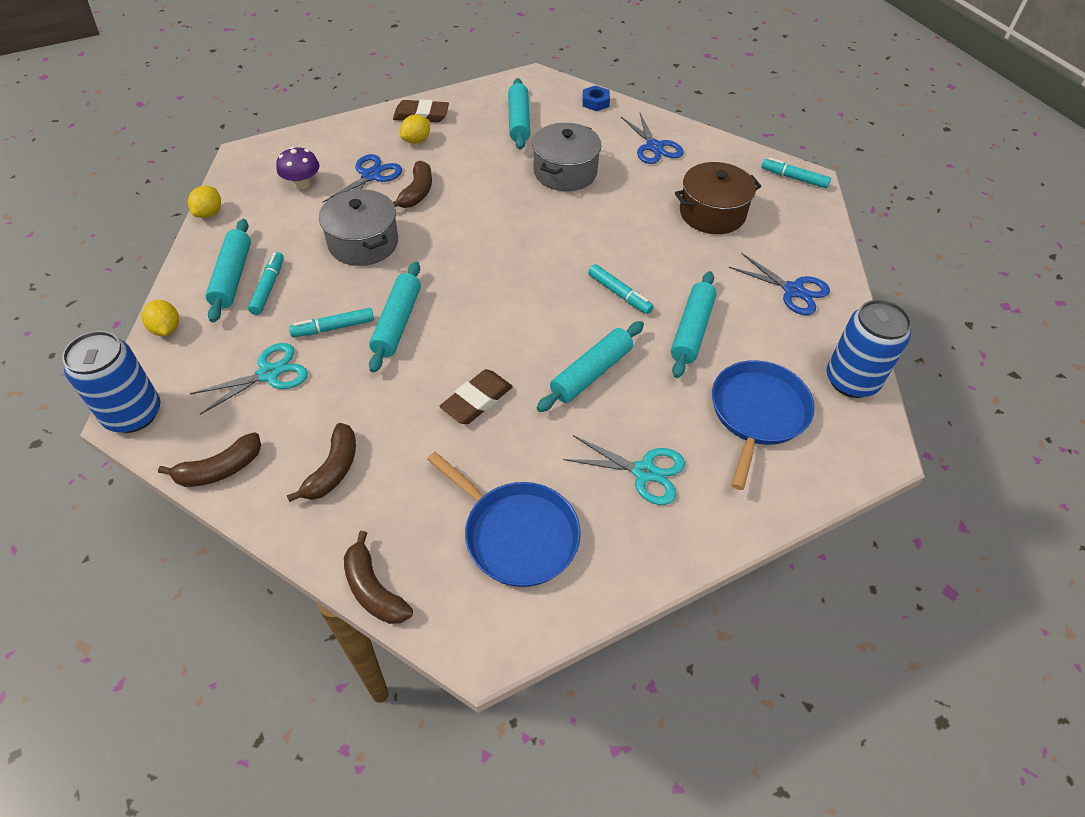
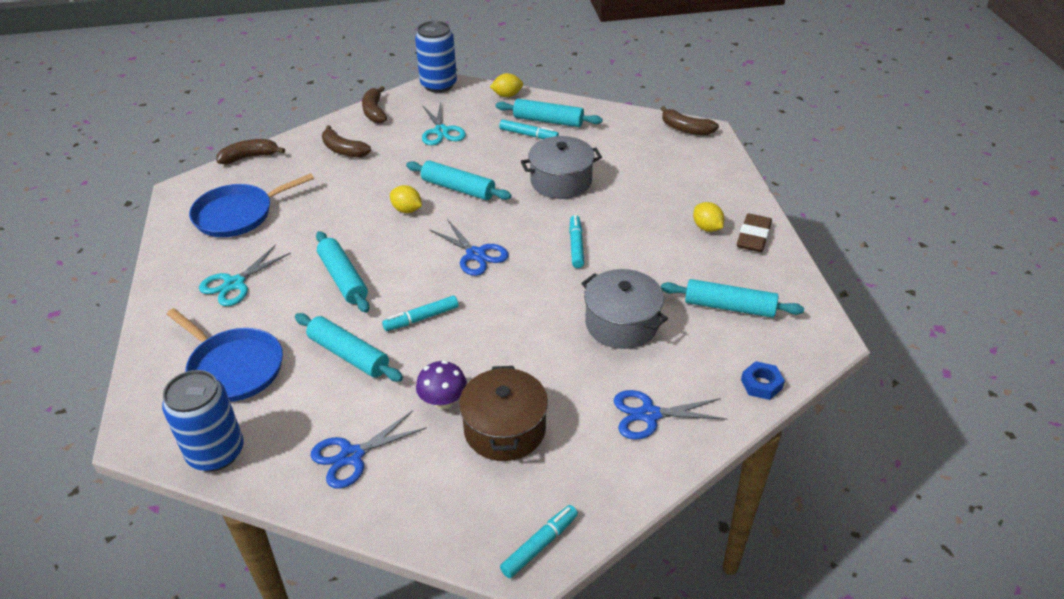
camera: 110 degrees right, 10 degrees down
(209, 213) = (629, 113): yellow lemon -> yellow lemon (407, 210)
(302, 183) = (655, 157): purple mushroom -> purple mushroom (443, 401)
(333, 328) = (470, 159): turquoise marker -> turquoise marker (576, 246)
(371, 176) = (655, 194): blue scissors -> blue scissors (475, 255)
(417, 192) = (620, 218): brown banana -> brown banana (686, 129)
(477, 400) = (357, 215): brown eraser -> none

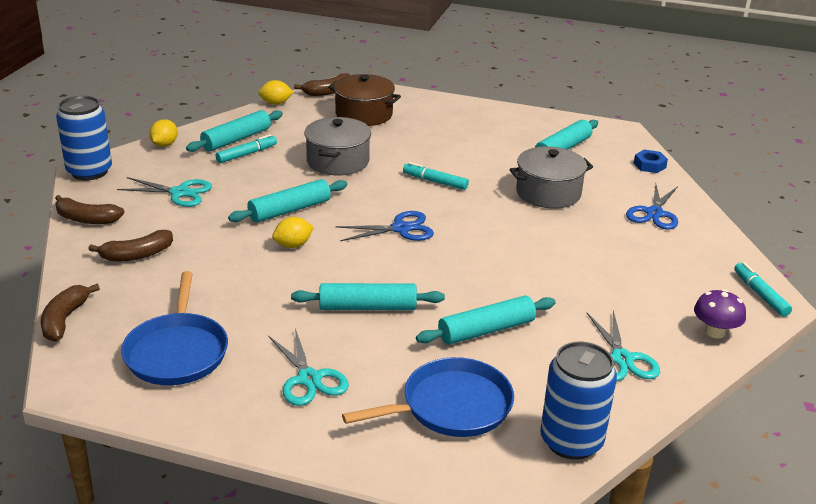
camera: 65 degrees left, 10 degrees down
(352, 456) = (621, 359): blue scissors -> turquoise scissors
(421, 318) = (466, 279): turquoise marker -> none
(443, 401) = (582, 295): purple mushroom -> purple mushroom (715, 332)
(505, 429) = (634, 276): brown pot -> brown pot (364, 114)
(707, 228) = (465, 126): yellow lemon -> yellow lemon (276, 103)
(753, 236) = (492, 115): brown eraser -> none

